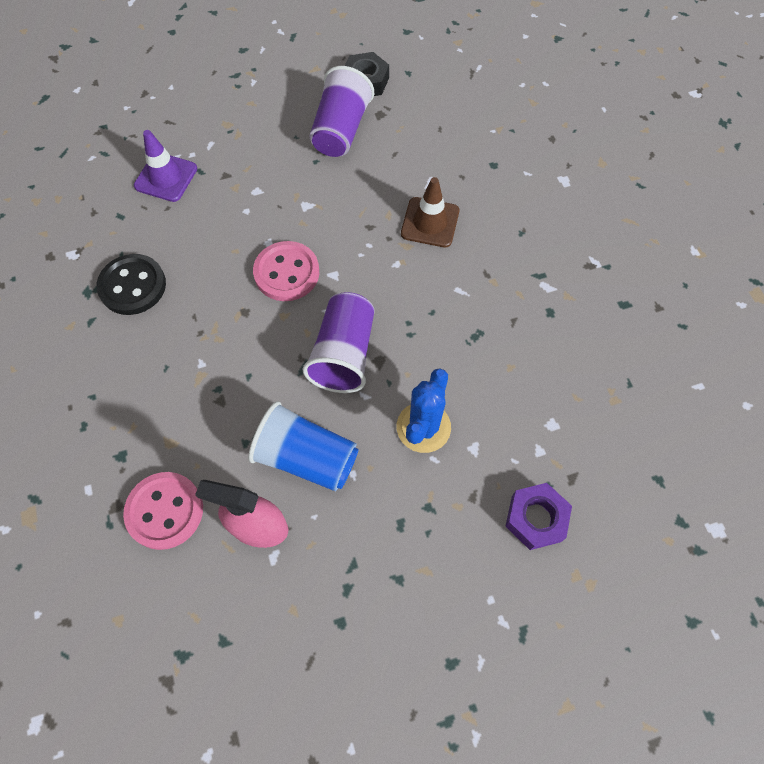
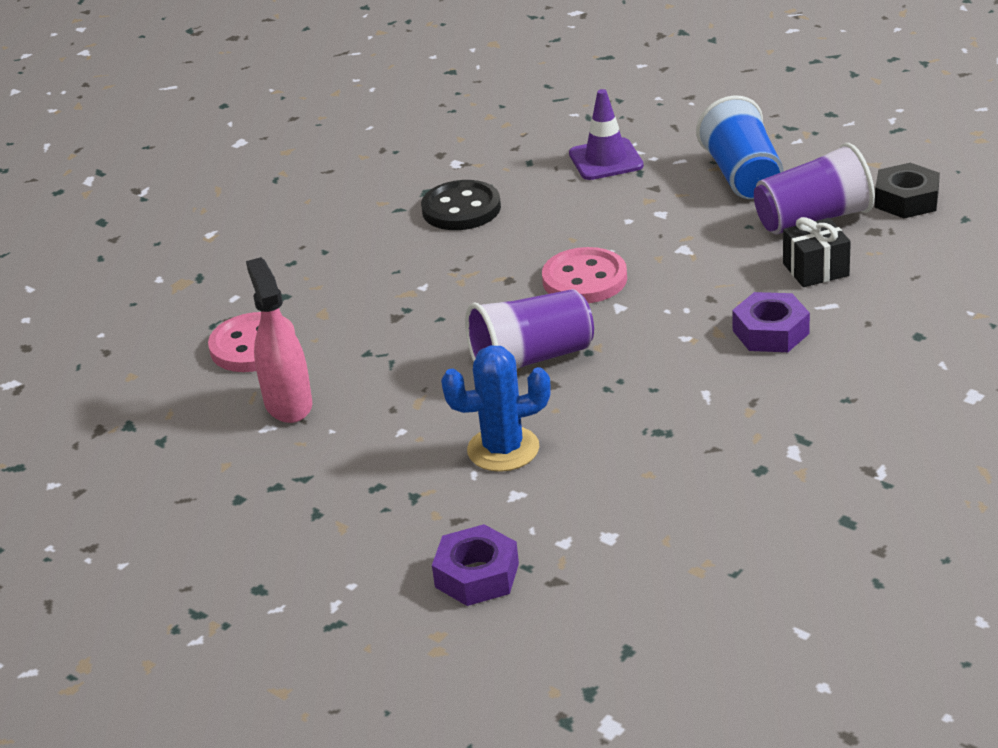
camera: 60 degrees right, 30 degrees down
(306, 457) = (389, 395): blue cup -> blue cup (742, 176)
(391, 163) = (815, 269): none -> black gift
(430, 222) = (770, 332): brown traffic cone -> purple nut

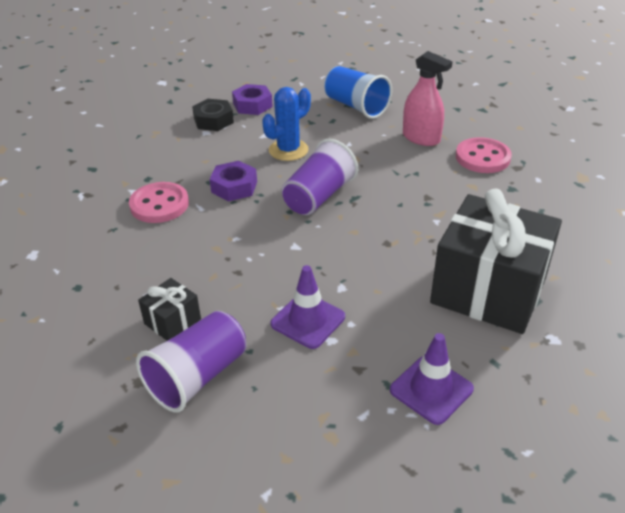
camera: 145 degrees right, 5 degrees up
(461, 209) = (488, 290): black button -> black gift
(584, 279) = (336, 259): pink button -> pink button (159, 205)
(669, 233) = (308, 320): none -> purple traffic cone
(742, 176) = (290, 412): blue cup -> blue cup (356, 106)
(770, 332) = (181, 258): purple nut -> purple nut (234, 187)
(906, 200) = (120, 433): black nut -> black nut (213, 120)

